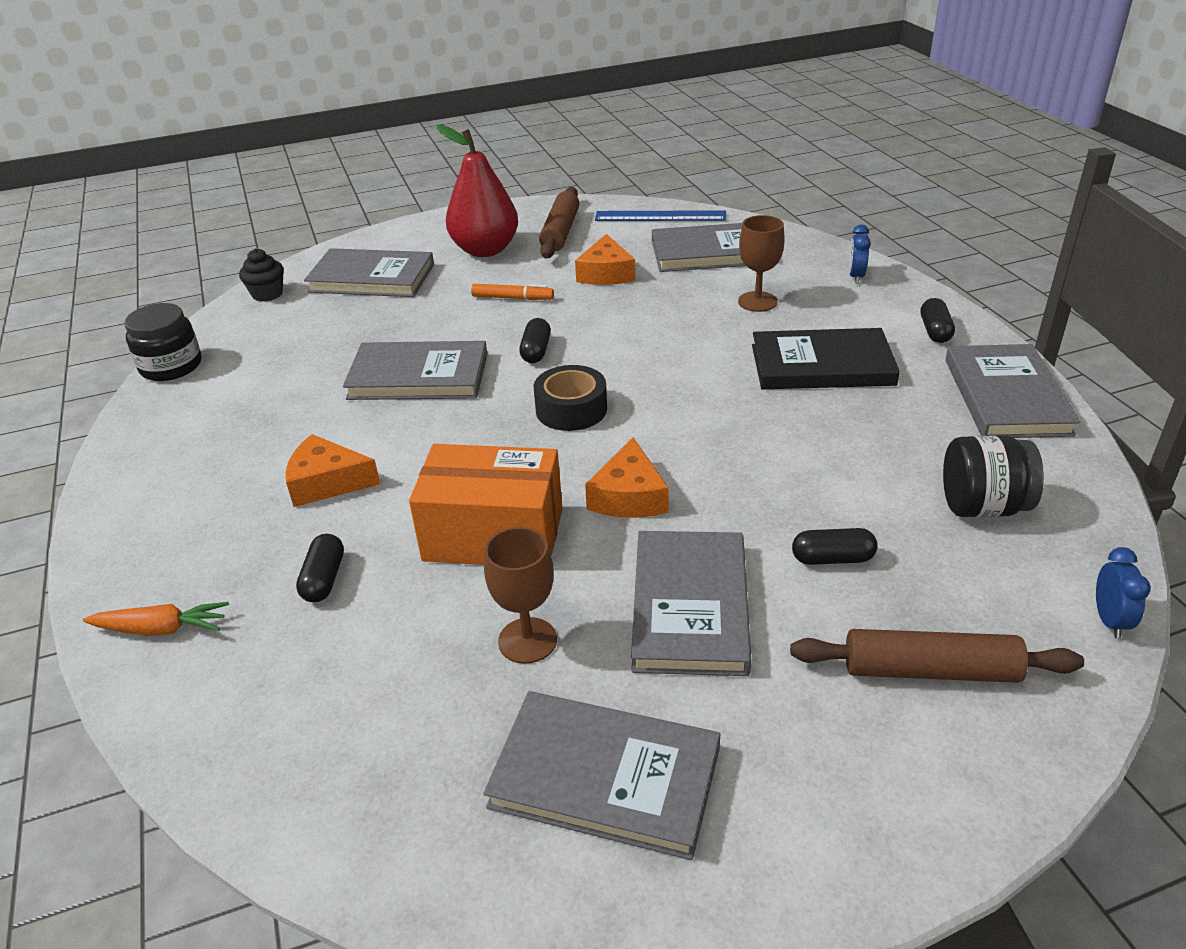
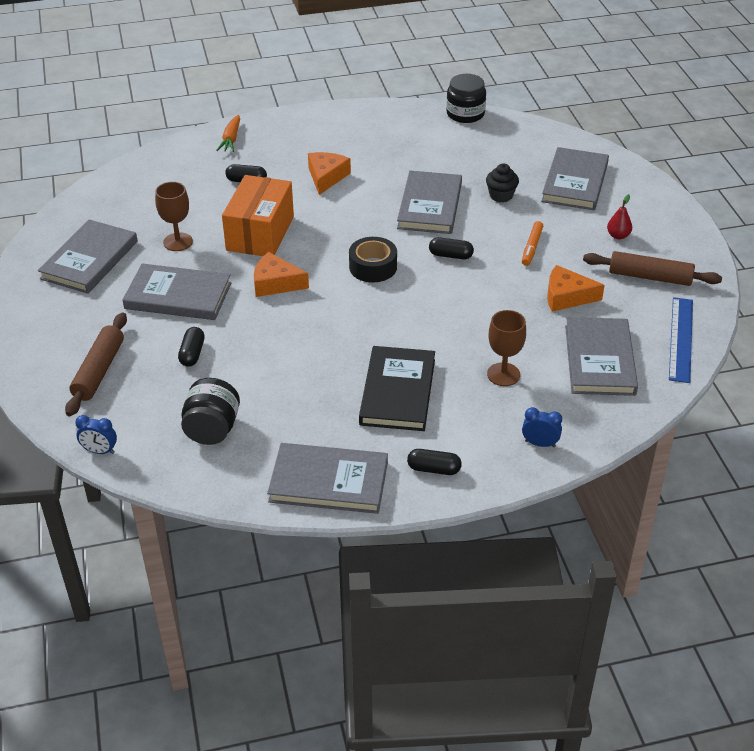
camera: 95 degrees right, 5 degrees up
(267, 294) = (556, 140): black cupcake -> black cupcake (501, 195)
(485, 250) = (618, 236): red pear -> red pear, size x0.42

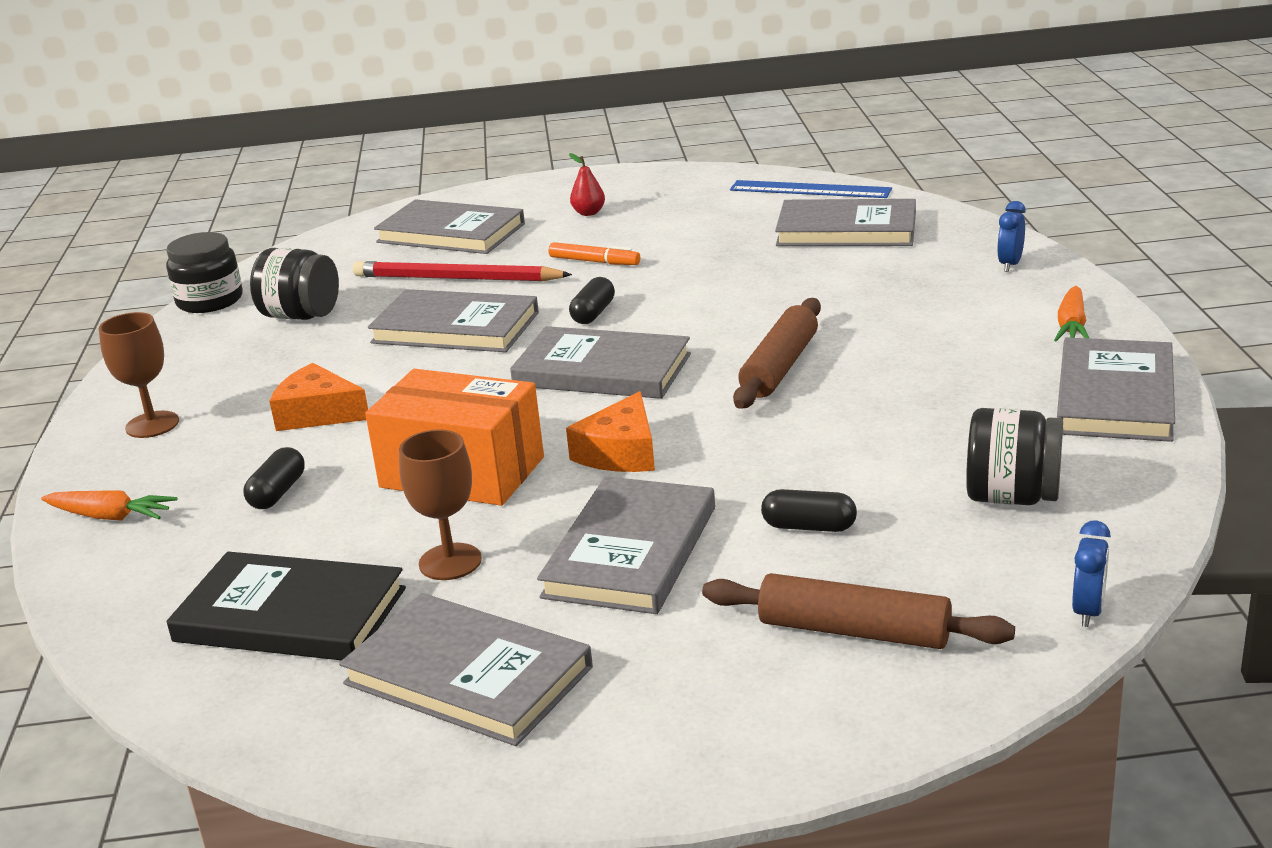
camera: 80 degrees left, 15 degrees down
(373, 267) = (602, 370): black tape -> grey book
(398, 392) = (911, 350): black book -> black book (290, 615)
(434, 469) = (1071, 326): black capsule -> orange carrot
(446, 148) = (301, 316): none -> black jar
(501, 195) = (456, 279): black cupcake -> red pencil
(503, 374) = (874, 283): brown goblet -> brown goblet (152, 425)
(566, 297) = (713, 244): orange cheese -> none
(650, 277) = (684, 200): brown rolling pin -> brown rolling pin (780, 367)

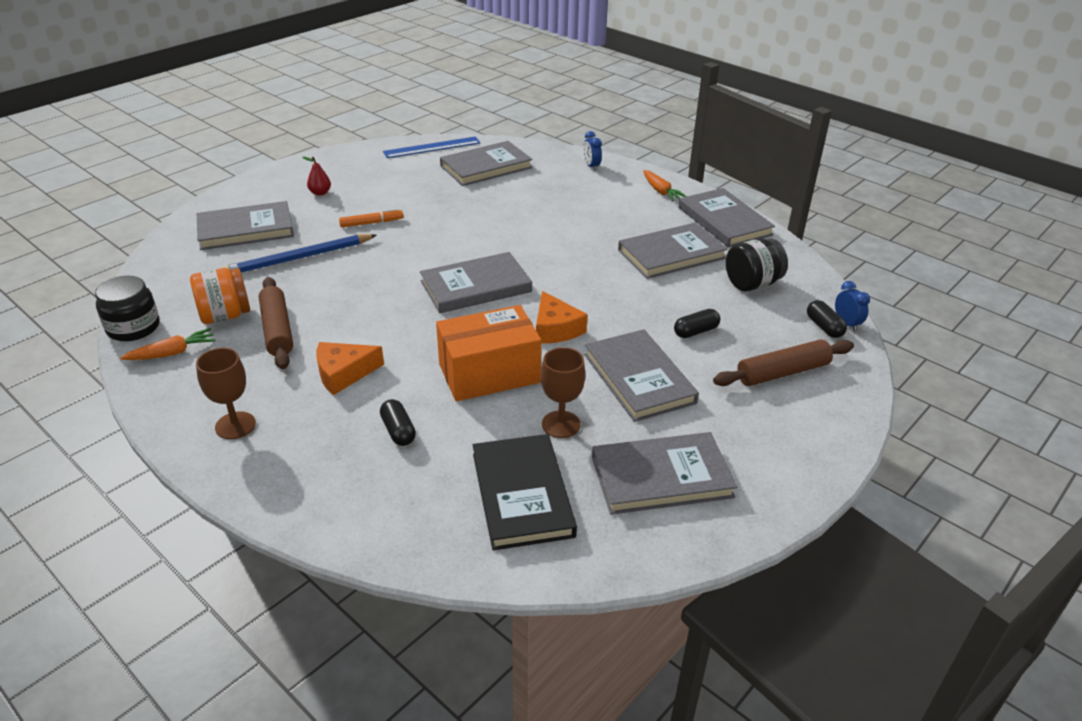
camera: 45 degrees left, 10 degrees up
(110, 517) = (308, 495): orange carrot -> orange carrot (172, 353)
(290, 615) = (522, 494): black book -> black book turned 75 degrees counterclockwise
(301, 316) = (225, 315): black jar -> orange jar
(455, 328) = (348, 290): grey book -> grey book (671, 254)
(456, 279) = (298, 258): red pencil -> blue pencil
(593, 313) = (419, 255): black capsule -> black capsule (824, 327)
(780, 367) = (564, 254): brown rolling pin -> brown rolling pin (277, 330)

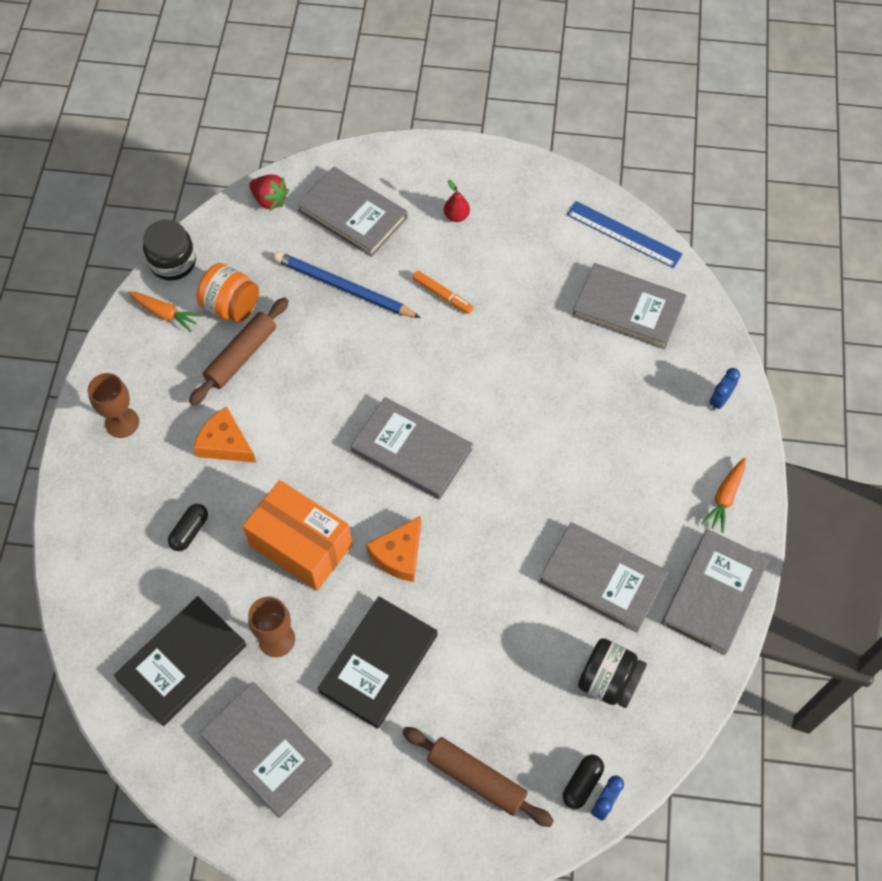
camera: 55 degrees right, 25 degrees up
(167, 258) = (269, 200): none -> red strawberry
(639, 378) = (378, 663): grey book -> black book
(695, 331) = (484, 672): black capsule -> none

